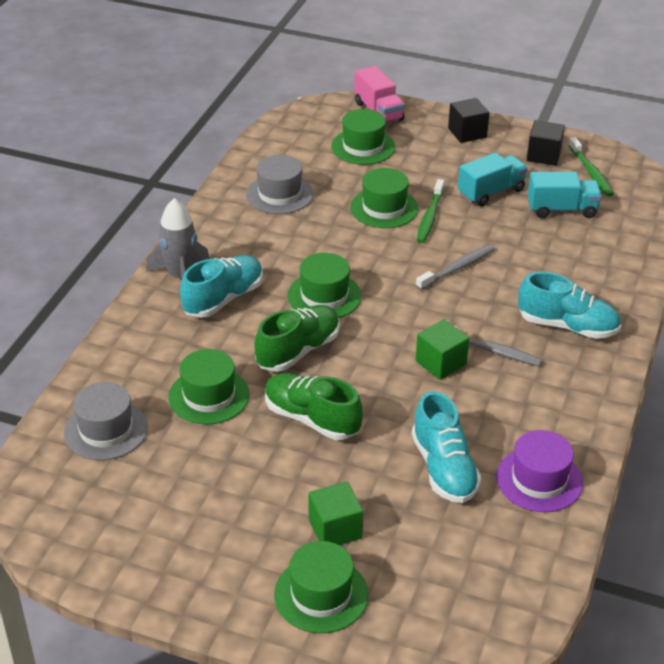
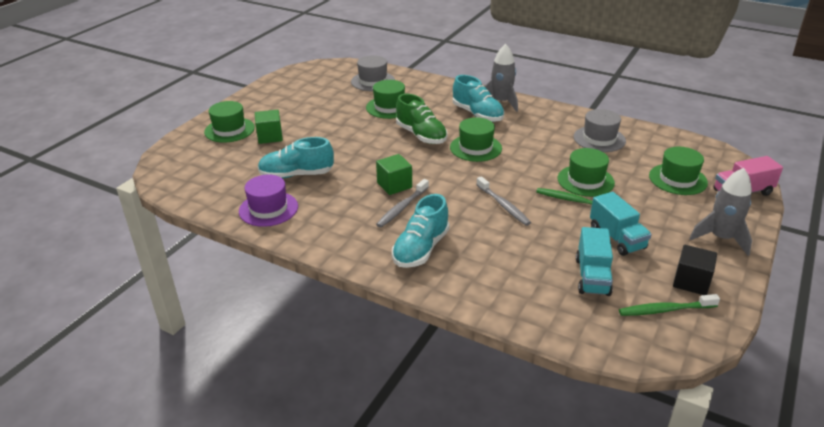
camera: 100 degrees right, 5 degrees down
(311, 419) = (358, 136): green shoe -> none
(467, 133) = (721, 238): black cube -> grey rocket

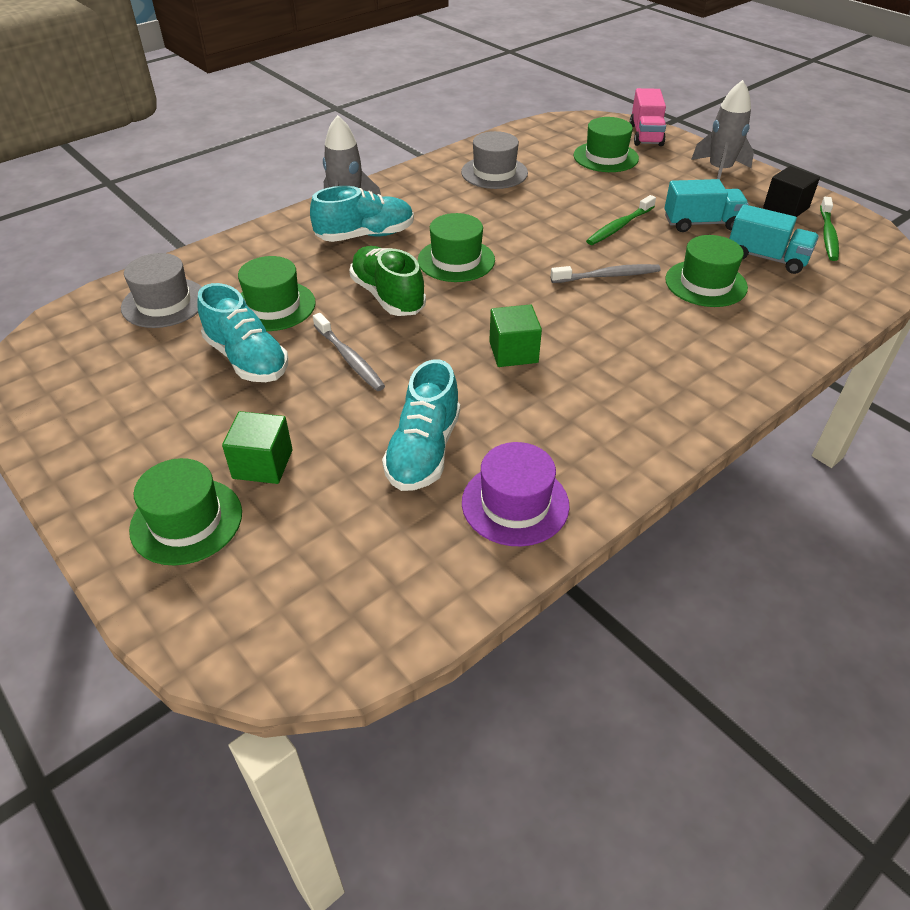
camera: 70 degrees left, 10 degrees up
(402, 208) = (576, 358): grey toothbrush -> grey toothbrush (349, 359)
(421, 135) = (388, 296): green shoe -> green shoe turned 105 degrees counterclockwise
(421, 249) = (681, 364): turquoise shoe -> turquoise shoe (247, 359)
(585, 181) = (580, 208): green hat -> green hat (706, 283)

